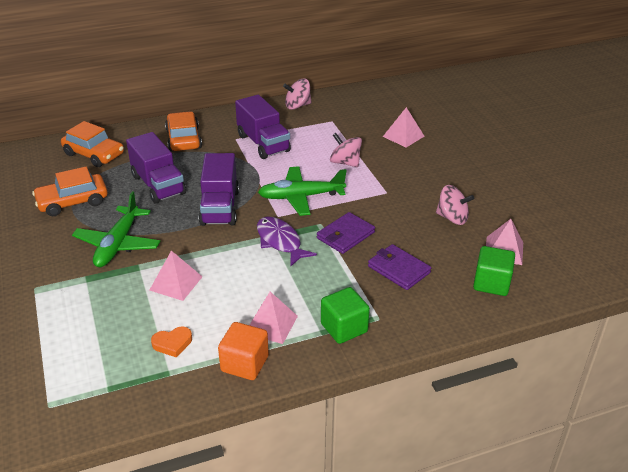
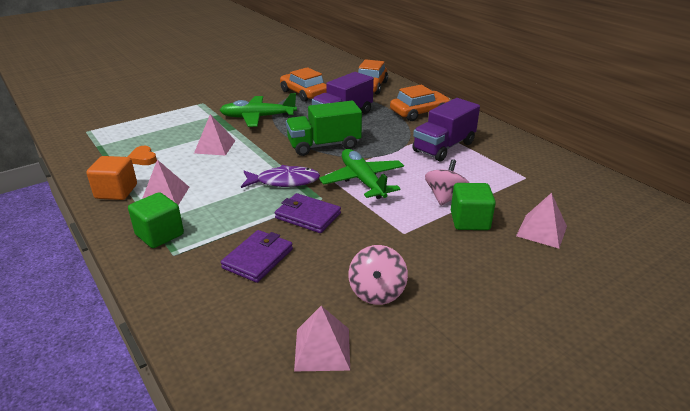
camera: 75 degrees right, 5 degrees down
(220, 207) = (324, 145): purple truck -> green truck
(280, 241) = (284, 181): purple fish -> purple fish turned 45 degrees clockwise
(297, 106) = (535, 153): pink spinning top -> none
(491, 283) = (246, 340): green cube -> green cube (469, 221)

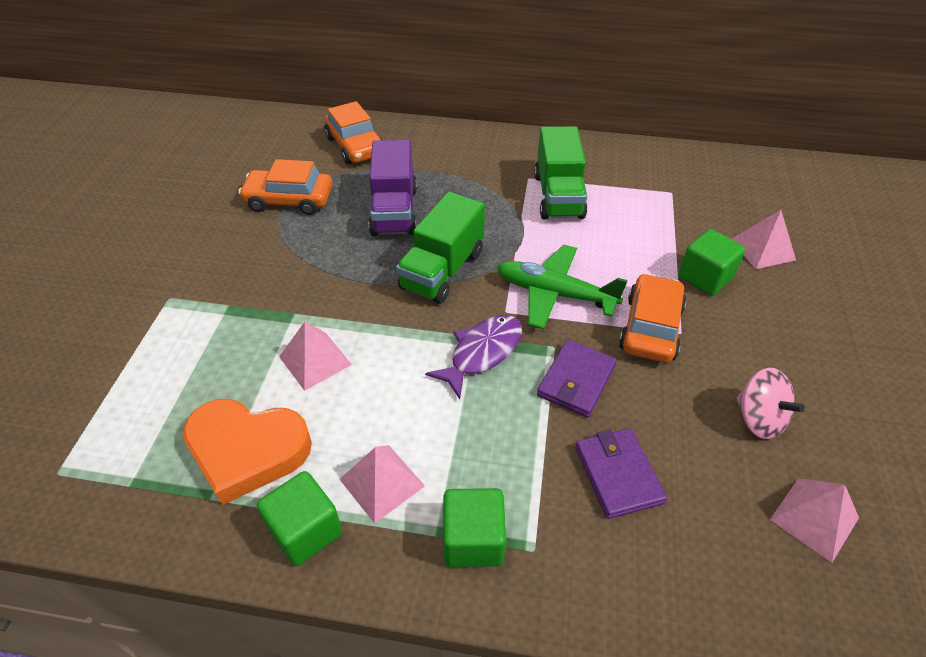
camera: 45 degrees left, 15 degrees up
(116, 191) = (305, 531): orange cube -> green cube
(143, 158) = (247, 451): orange heart -> orange heart, size x2.20
(257, 117) = (293, 276): green plane -> none
(307, 216) = (576, 381): purple wallet -> purple wallet turned 45 degrees counterclockwise
(419, 112) = (466, 158): orange car -> orange car (650, 328)
(444, 147) = (558, 196): purple truck -> green truck
(445, 197) = (650, 262): pink spinning top -> none

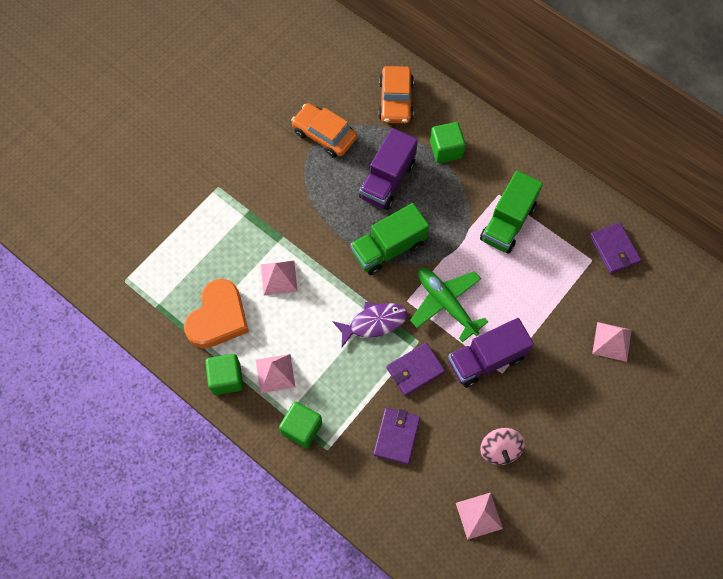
camera: 30 degrees right, 20 degrees up
(247, 451) = (218, 318): orange heart -> orange heart turned 105 degrees counterclockwise
(650, 328) = (486, 359): orange car -> purple truck
(684, 176) = (614, 249): none -> purple wallet
(705, 277) = (552, 342): green cube -> green cube (446, 150)

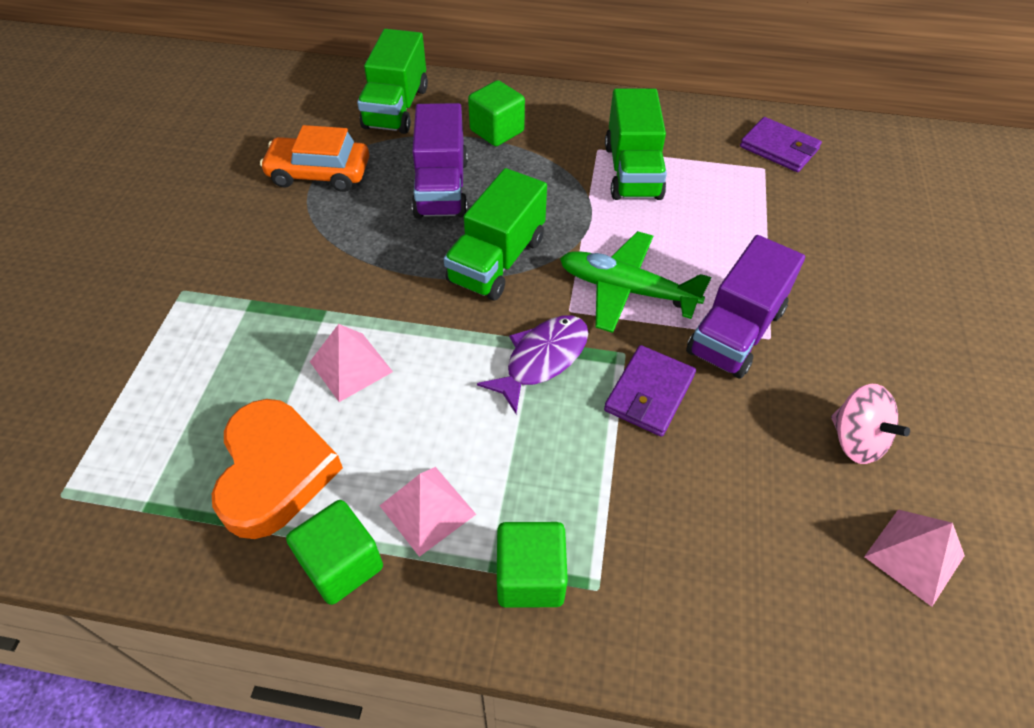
camera: 30 degrees left, 15 degrees down
(396, 100) = (396, 108): orange car -> green truck
(396, 436) = (694, 503): purple wallet -> none
(611, 341) = (867, 239): pink pyramid -> none

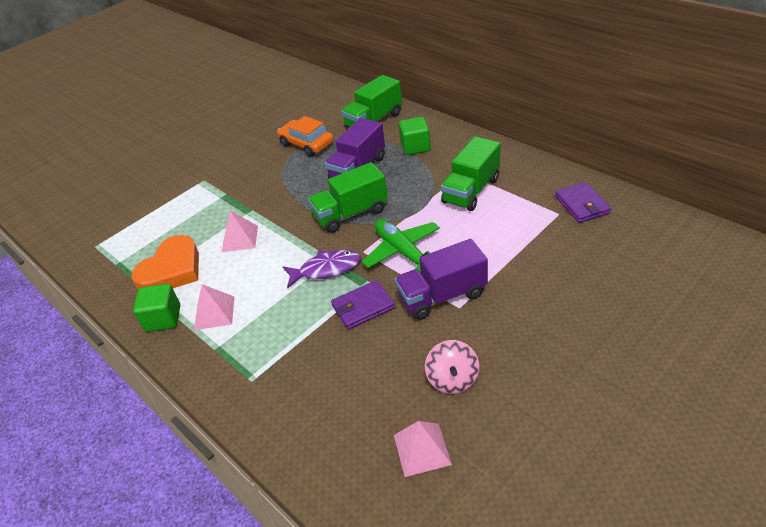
camera: 40 degrees right, 10 degrees down
(530, 577) = (228, 361): green cube -> none

